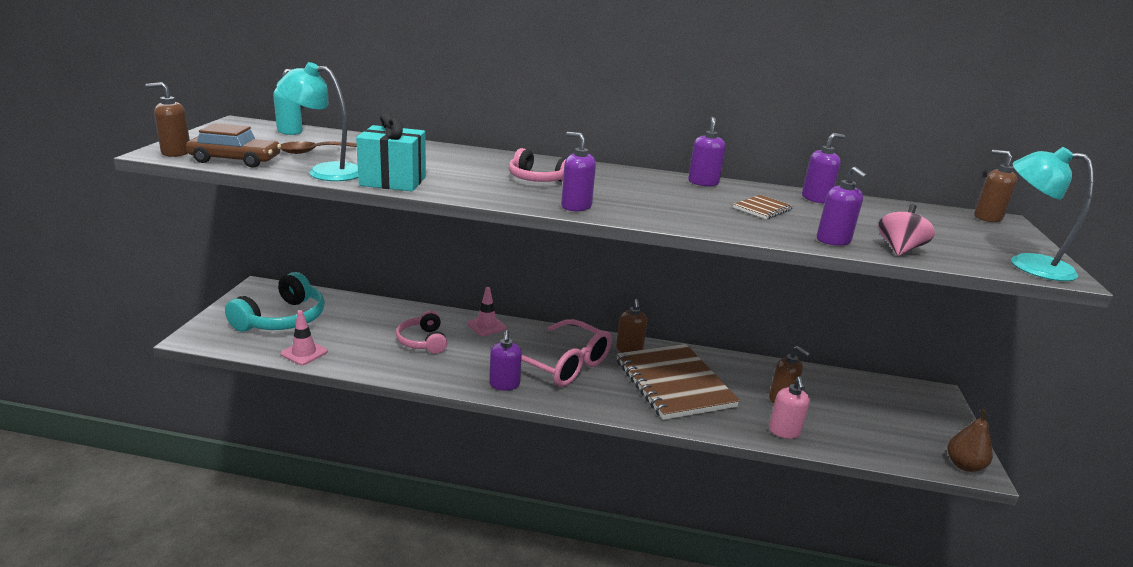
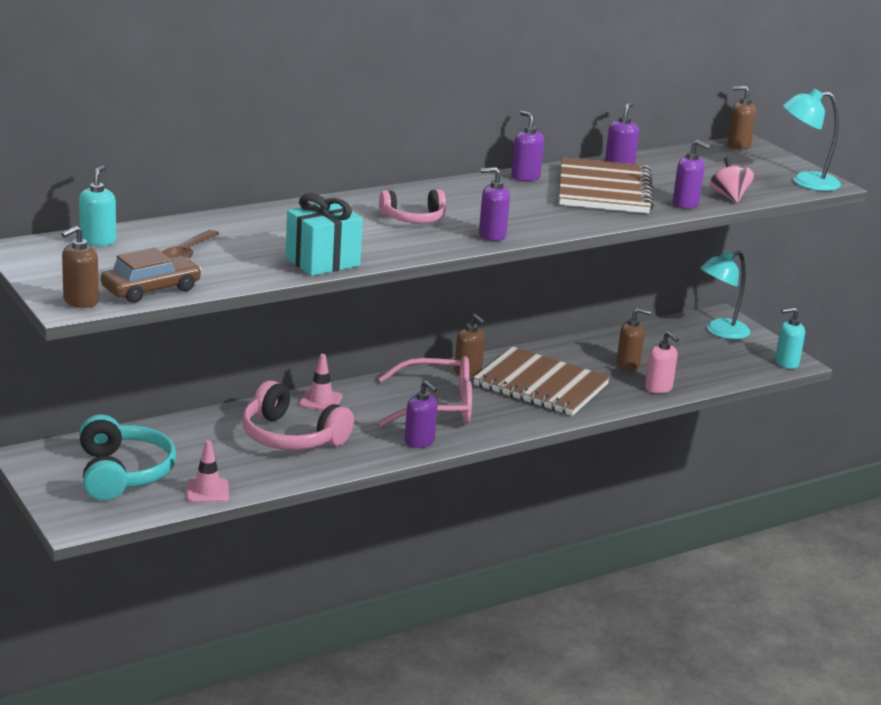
camera: 40 degrees left, 0 degrees up
(325, 171) = (250, 273): turquoise lamp -> turquoise lamp (720, 332)
(422, 341) = (291, 437): pink headphones -> pink headphones, size x1.60
(762, 209) = (604, 190): brown notebook -> brown notebook, size x2.41
(964, 465) = (786, 363): brown pear -> turquoise soap dispenser

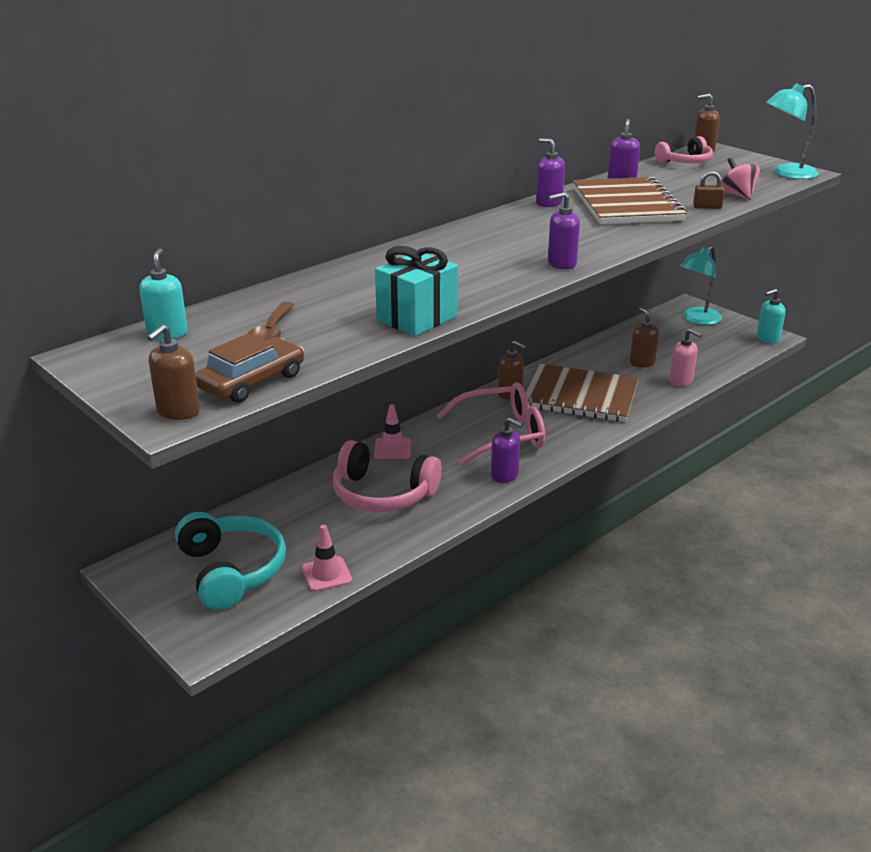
camera: 10 degrees left, 5 degrees up
(414, 219) = (476, 258): pink headphones -> pink headphones (685, 162)
(628, 364) = (642, 363): brown soap dispenser -> brown soap dispenser turned 105 degrees counterclockwise
(686, 204) = (707, 207): purple soap dispenser -> brown padlock

